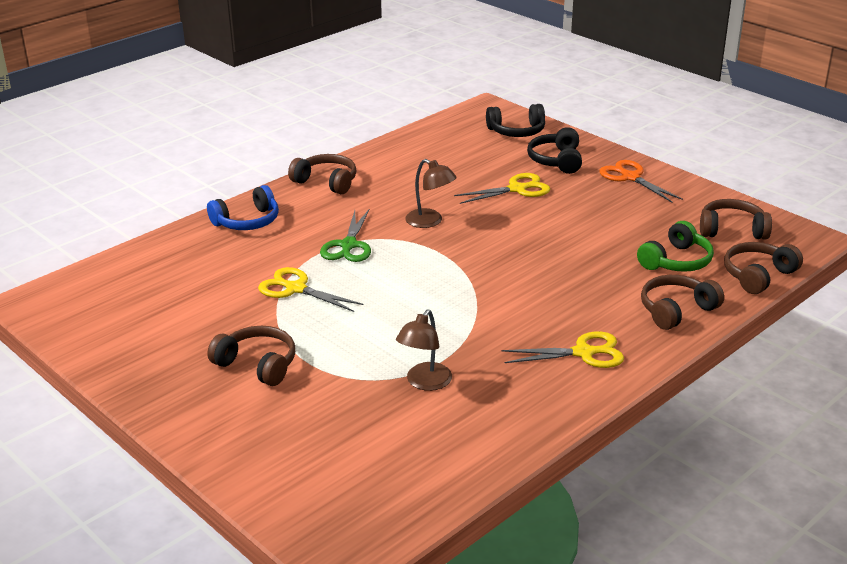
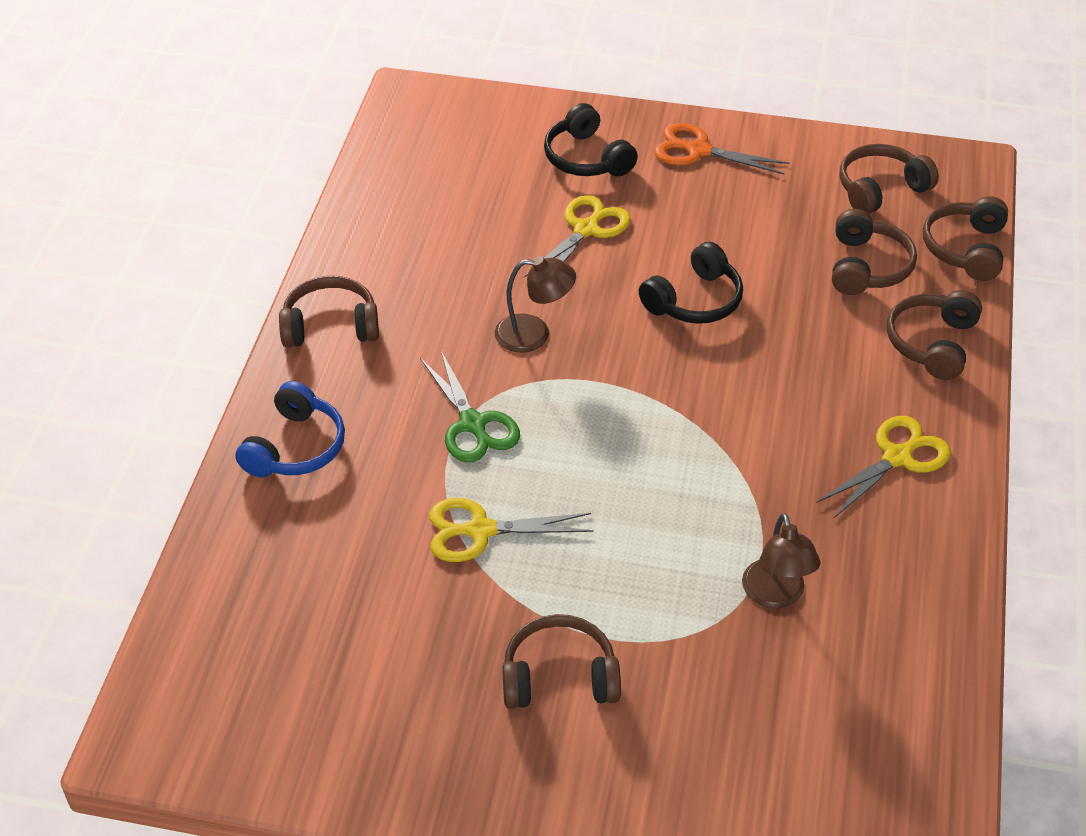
camera: 35 degrees left, 15 degrees up
(516, 131) = (490, 126): black headphones -> black headphones (694, 300)
(676, 261) = (867, 267): green headphones -> brown headphones

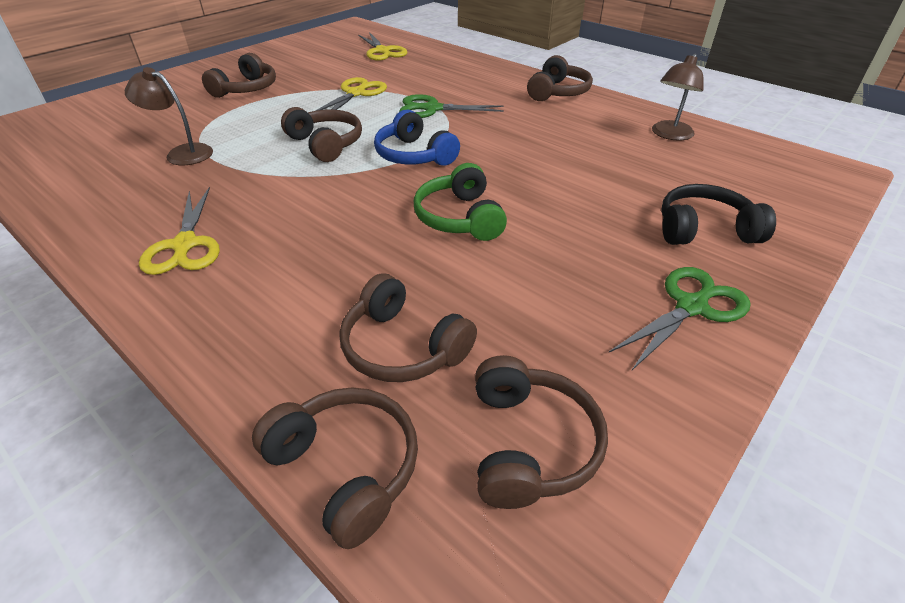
camera: 120 degrees right, 5 degrees down
(295, 447) = (470, 69): blue headphones -> blue headphones (414, 155)
(534, 334) = (489, 144): brown lamp -> brown lamp (669, 135)
(586, 230) = (593, 197): yellow scissors -> yellow scissors (382, 51)
(694, 300) = (460, 218): black headphones -> green headphones
(698, 150) = (691, 307): orange scissors -> green scissors
(932, 343) = (254, 336): brown headphones -> brown headphones (326, 144)

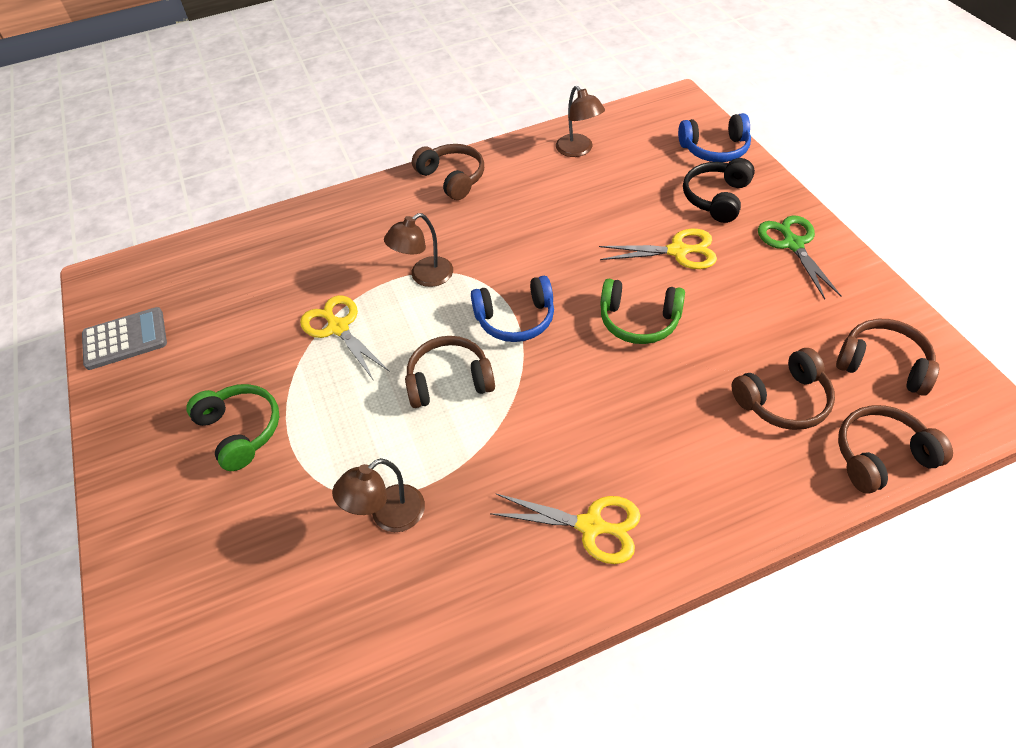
camera: 60 degrees left, 10 degrees up
(246, 89) = (240, 430): brown headphones -> green headphones
(307, 43) = (125, 339): none -> grey calculator
(382, 51) = (227, 273): yellow scissors -> yellow scissors (677, 251)
(433, 109) = (424, 277): green scissors -> brown lamp
(790, 212) = (715, 149): none -> blue headphones

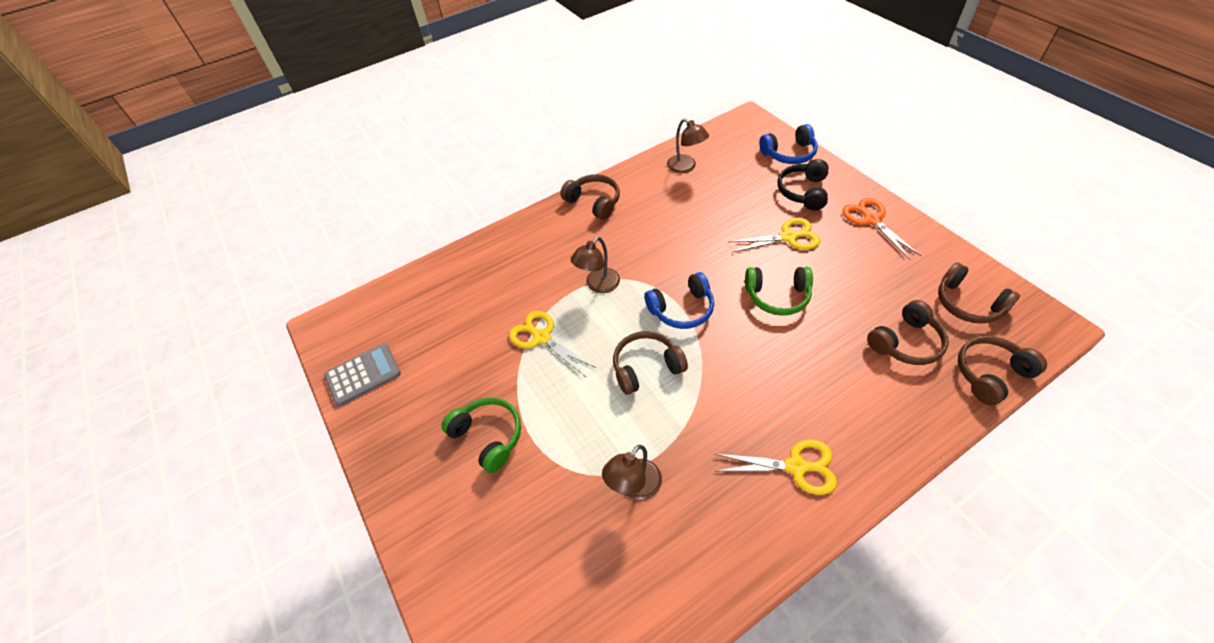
camera: 10 degrees left, 0 degrees up
(793, 244) = (871, 220): green scissors -> orange scissors
(883, 364) = (968, 303): brown headphones -> brown headphones turned 150 degrees counterclockwise

